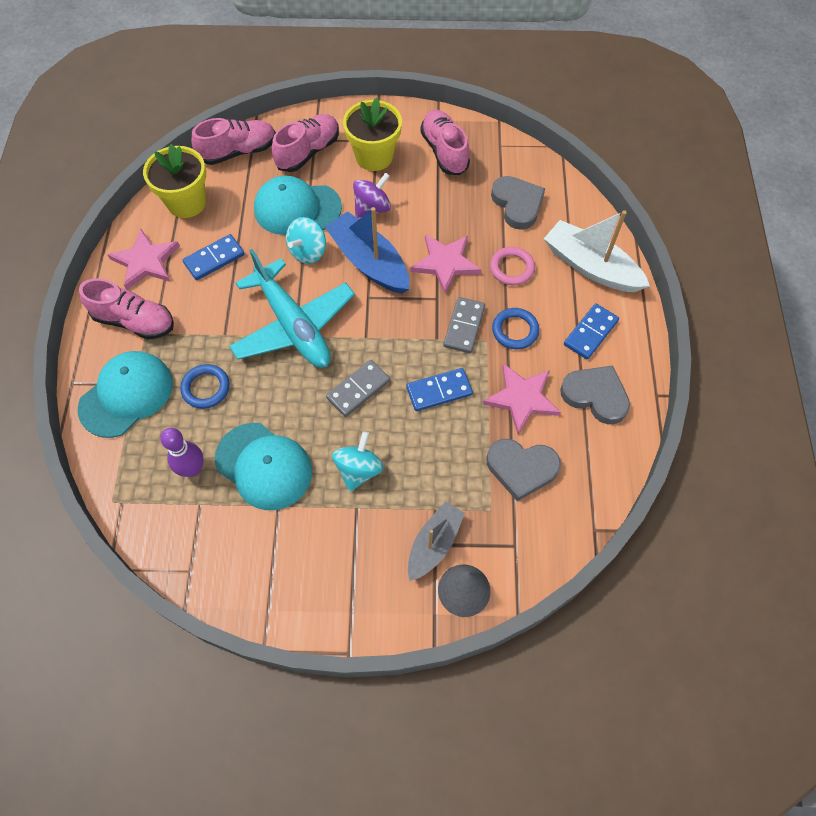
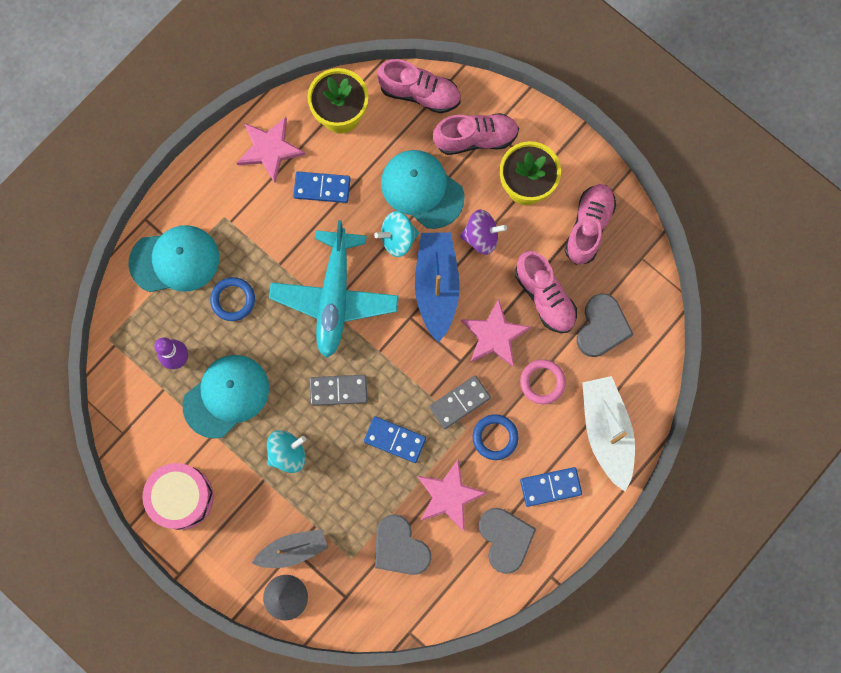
camera: 40 degrees right, 15 degrees up
(134, 321) = (223, 199): pink shoe -> pink shoe (544, 297)
(264, 466) = (226, 396): turquoise cap -> turquoise cap turned 120 degrees counterclockwise
(293, 582) = (181, 497): none -> pink drum

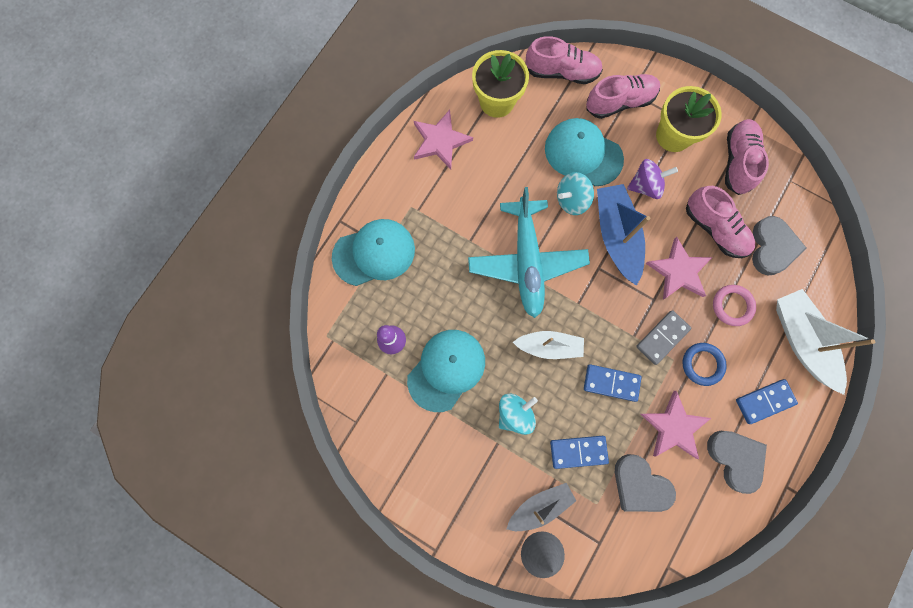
camera: 10 degrees left, 0 degrees up
(181, 497) = (423, 474): pink drum -> none
(233, 300) = (434, 280): blue ring -> none
(322, 188) = (494, 167): blue domino -> blue domino (578, 451)
(338, 390) = (549, 346): grey domino -> white boat

